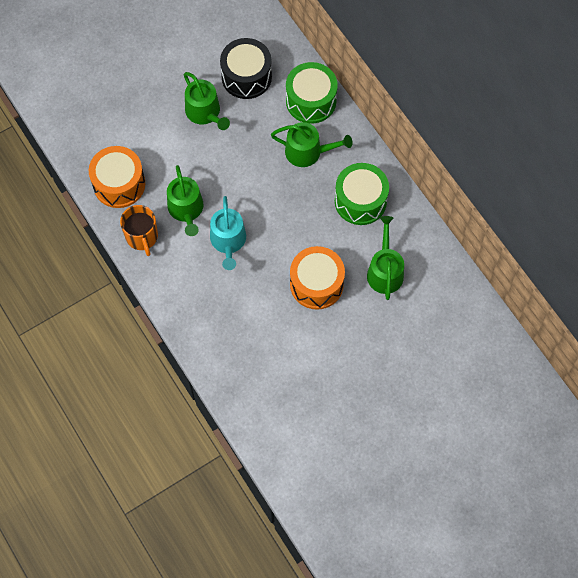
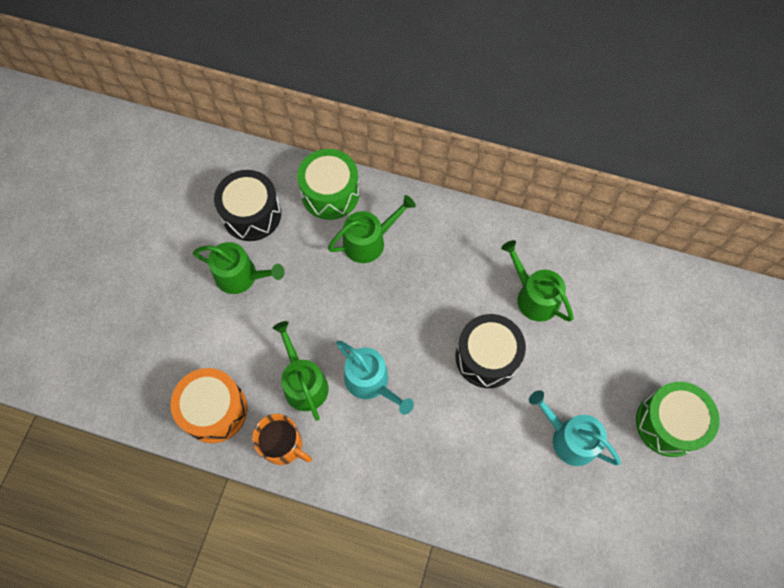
camera: 40 degrees left, 0 degrees up
(186, 210) = (303, 383): green watering can -> green watering can turned 150 degrees counterclockwise
(316, 284) = (487, 357): orange drum -> black drum
(322, 373) = (569, 438): none -> turquoise watering can
(360, 201) = (455, 250): green drum -> green drum (668, 423)

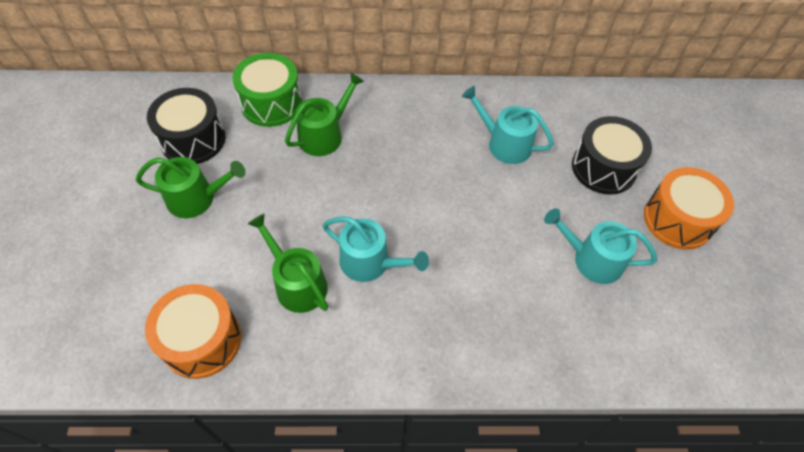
camera: 20 degrees left, 10 degrees down
(283, 445) = (293, 354): orange mug -> none
(487, 357) = (481, 207): black drum -> black drum (603, 168)
(534, 296) = (504, 144): green watering can -> turquoise watering can
(668, 423) = (677, 220): green drum -> orange drum

